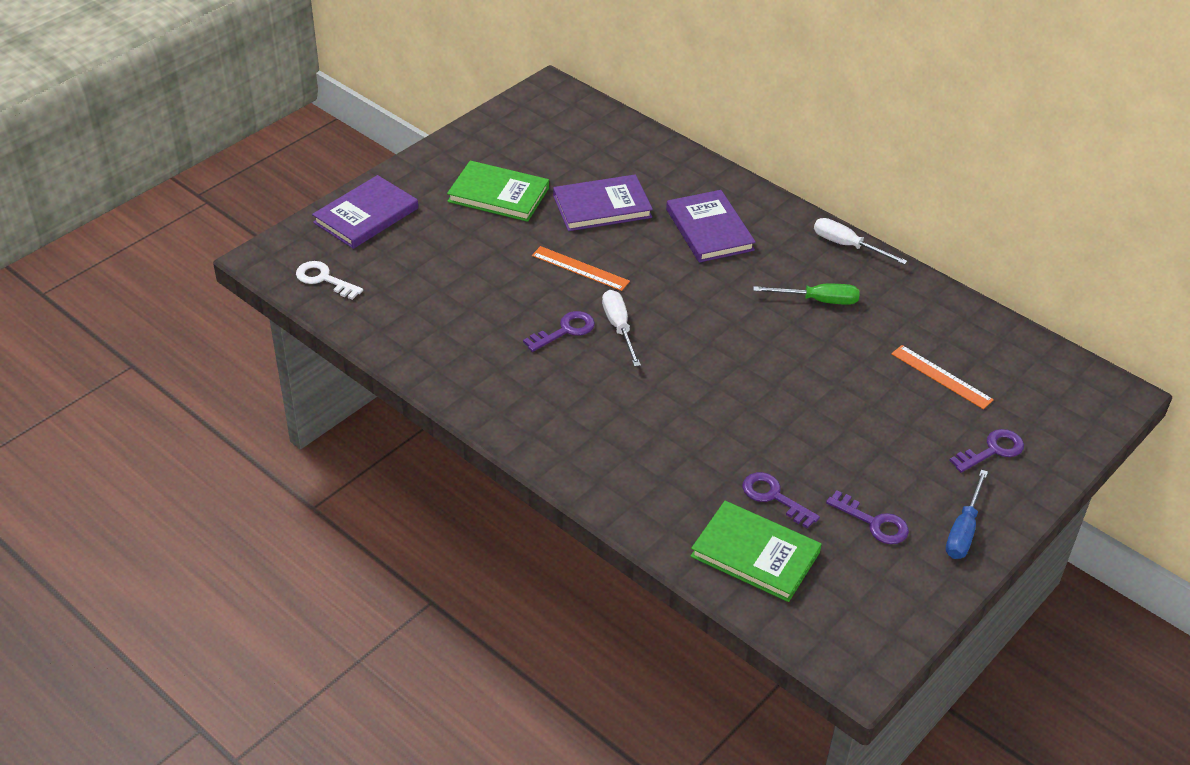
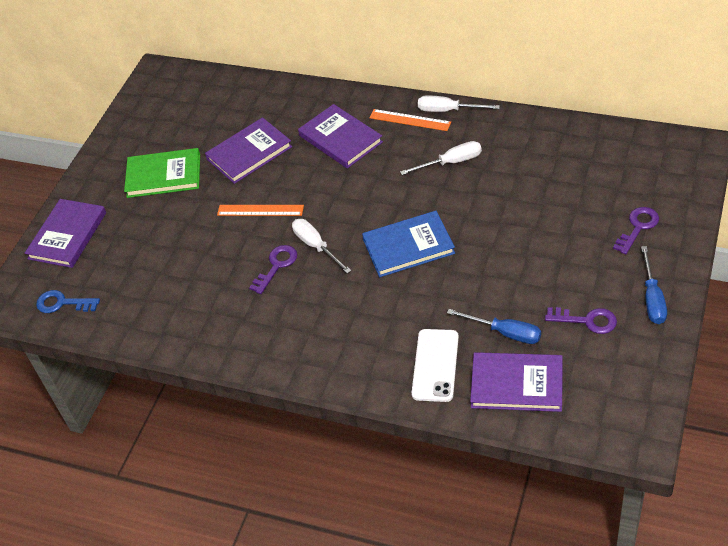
camera: 15 degrees left, 5 degrees up
(324, 279) = (62, 303): white key -> blue key
(677, 498) = (435, 365): none -> white phone
(719, 367) = (408, 246): none -> blue book
(755, 554) = (516, 384): green book -> purple book
(774, 497) = (505, 333): purple key -> blue screwdriver
(818, 300) = (451, 162): green screwdriver -> white screwdriver
(941, 376) = (571, 185): orange ruler -> orange ruler (410, 120)

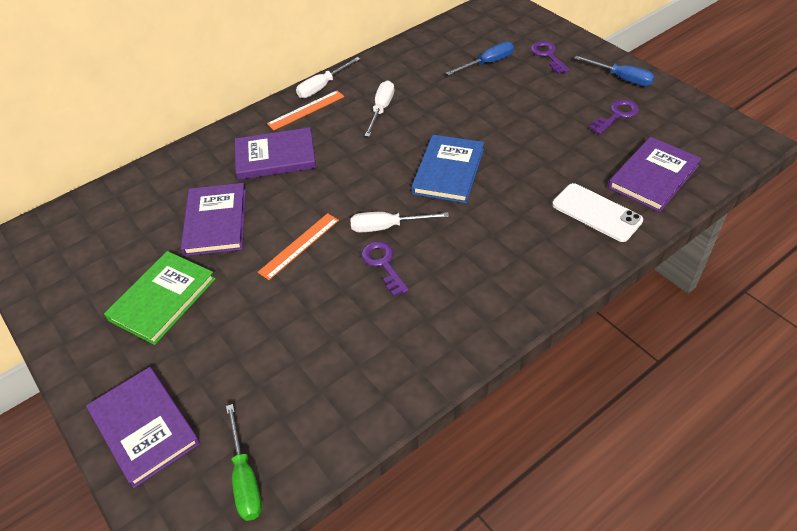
camera: 60 degrees left, 0 degrees up
(62, 303) = (245, 478): blue key -> green screwdriver
(505, 333) = (594, 160): blue screwdriver -> blue screwdriver (488, 63)

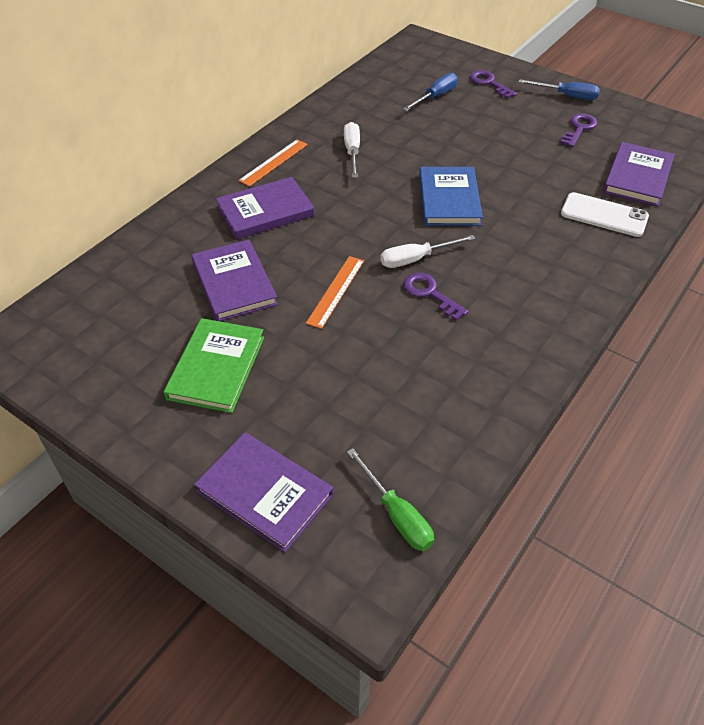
camera: 20 degrees left, 0 degrees up
(322, 87) = (279, 138): white screwdriver -> none

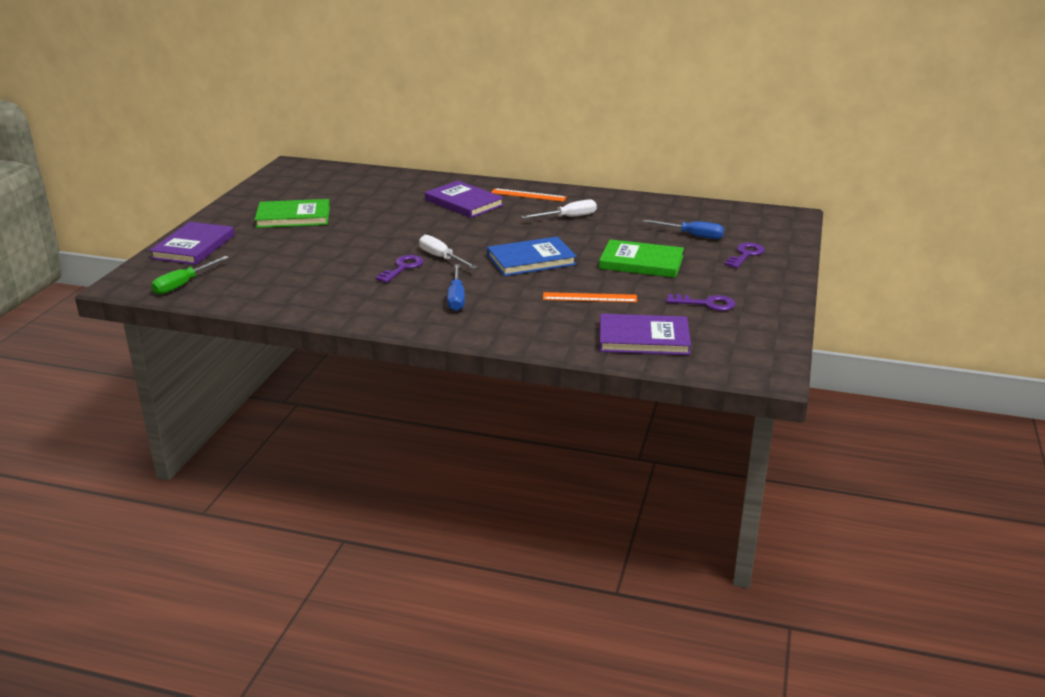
camera: 70 degrees right, 20 degrees down
(234, 283) = (377, 207): purple book -> none
(336, 291) = (387, 238): orange ruler -> orange ruler (589, 297)
(483, 138) = (641, 262): none -> green book
(567, 96) = (766, 293): blue screwdriver -> blue screwdriver (456, 298)
(604, 215) = (562, 326): white phone -> none

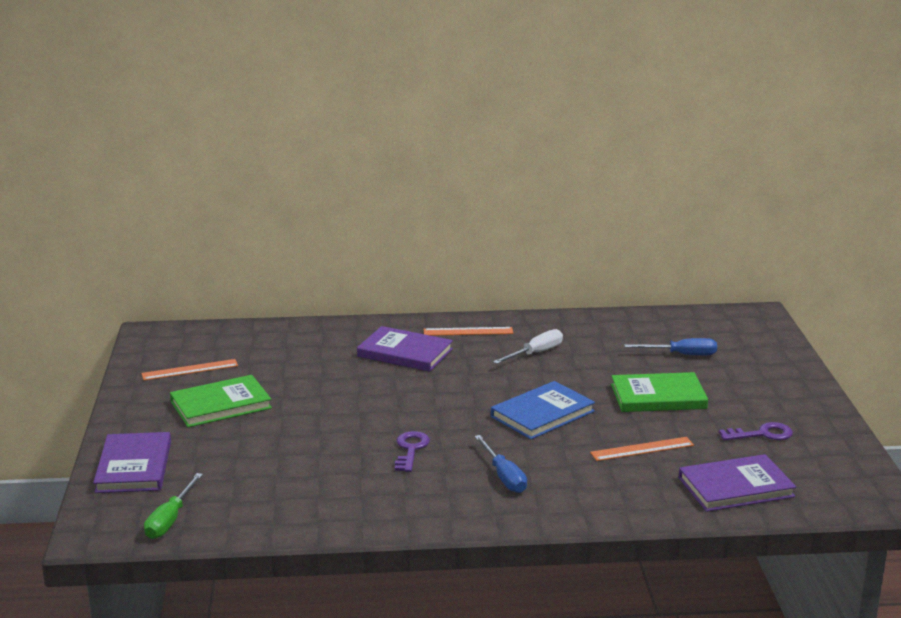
camera: 20 degrees left, 5 degrees down
(294, 191) = (190, 370): none -> orange ruler
(441, 258) = (443, 429): white screwdriver -> none
(745, 255) = (752, 369): purple key -> none

